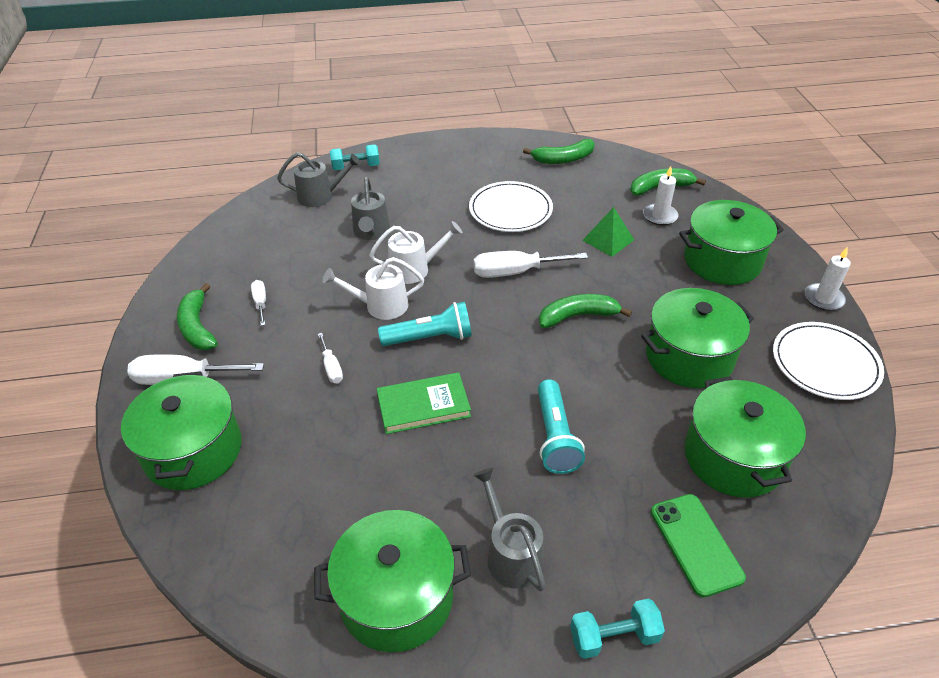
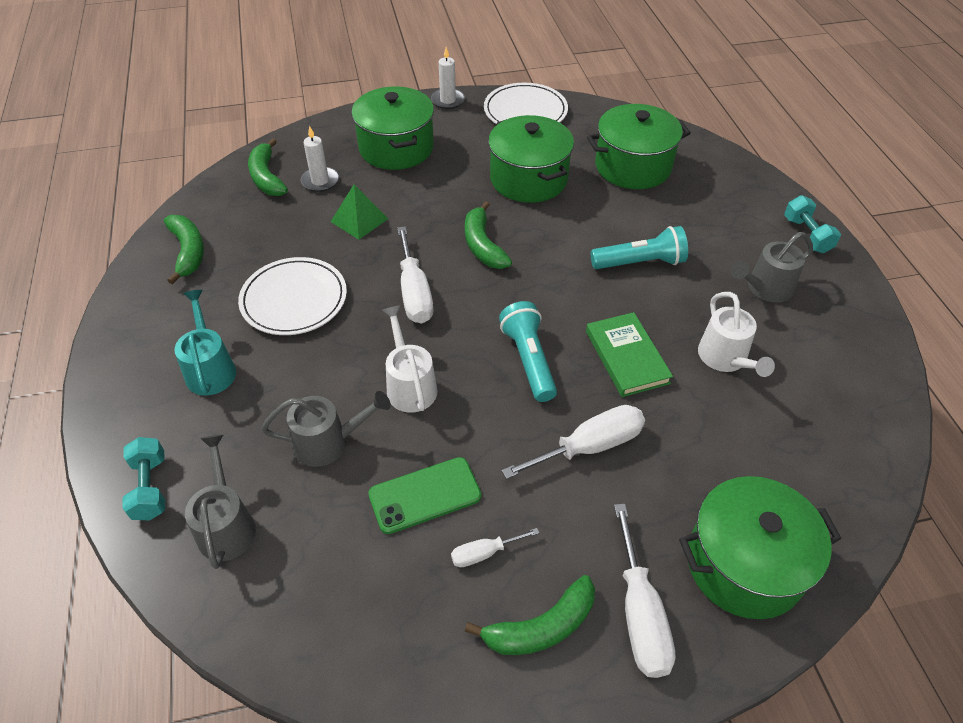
camera: 95 degrees left, 5 degrees up
(331, 367) = (589, 446): white screwdriver -> white screwdriver, size x1.85
(380, 306) = (479, 412): white watering can -> white watering can (725, 359)
(396, 597) = (833, 356): green pot -> none
(446, 179) = (210, 369): none -> turquoise watering can
(695, 544) = (717, 192): green phone -> green phone (425, 495)

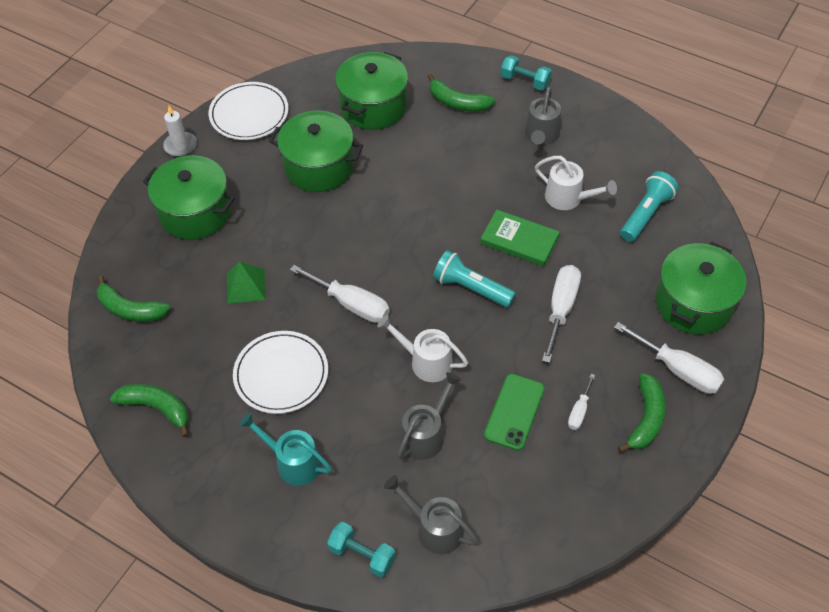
camera: 45 degrees left, 5 degrees up
(320, 181) = (175, 280): white candle -> none
(483, 245) = (351, 237): green banana -> green banana (457, 102)
(640, 262) = (457, 173): turquoise flashlight -> turquoise flashlight (646, 214)

